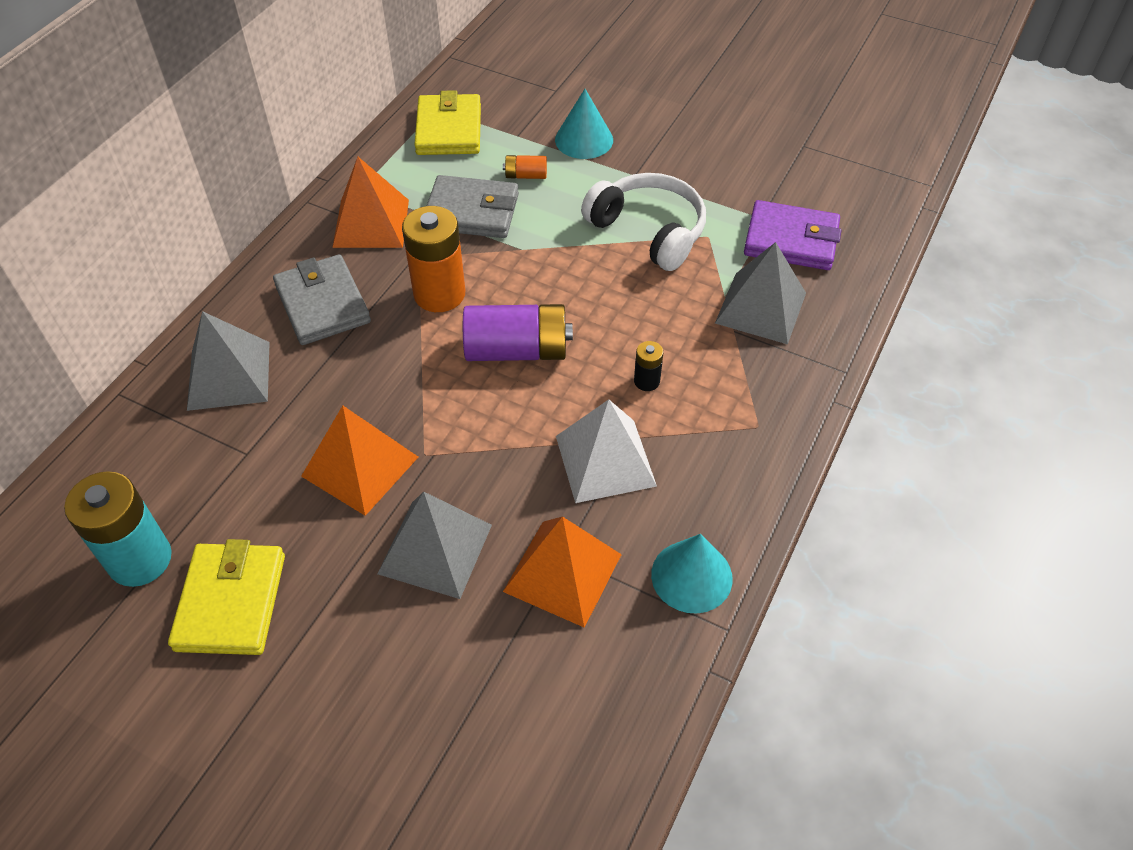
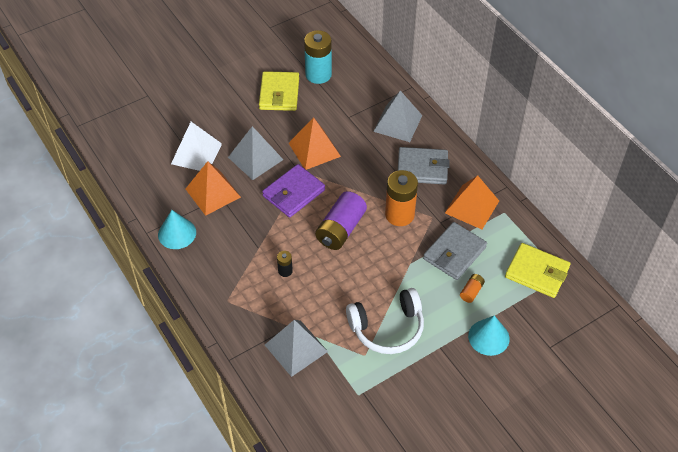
camera: 120 degrees right, 0 degrees up
(231, 602) = (279, 94): yellow wallet -> yellow wallet turned 60 degrees clockwise
(605, 460) = (253, 232): white pyramid -> white pyramid (196, 153)
(791, 240) = (334, 396): purple wallet -> purple wallet (293, 193)

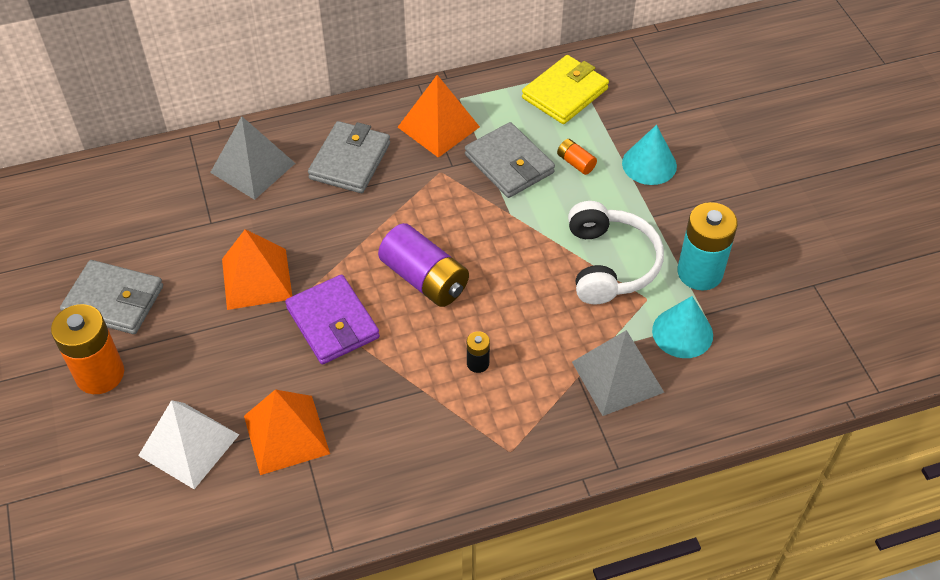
camera: 75 degrees left, 0 degrees up
(177, 233) = (352, 502): turquoise cone -> turquoise cone (682, 332)
(255, 158) = (239, 360): grey pyramid -> none
(279, 94) = (114, 300): yellow wallet -> grey wallet
(318, 74) = (100, 240): turquoise battery -> turquoise battery (700, 272)
(399, 215) = (423, 205): orange battery -> orange battery (100, 374)

